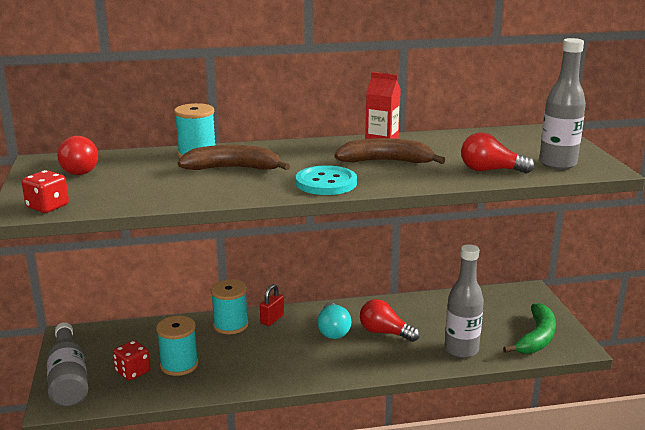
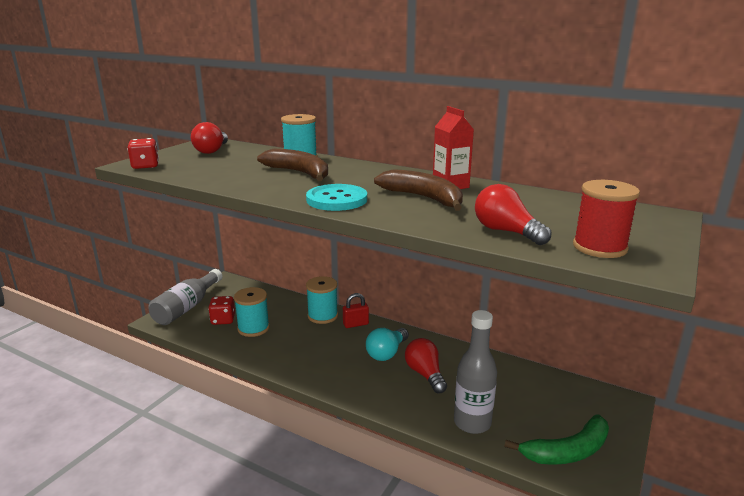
camera: 40 degrees right, 0 degrees up
(557, 164) = (599, 247): grey bottle -> red spool

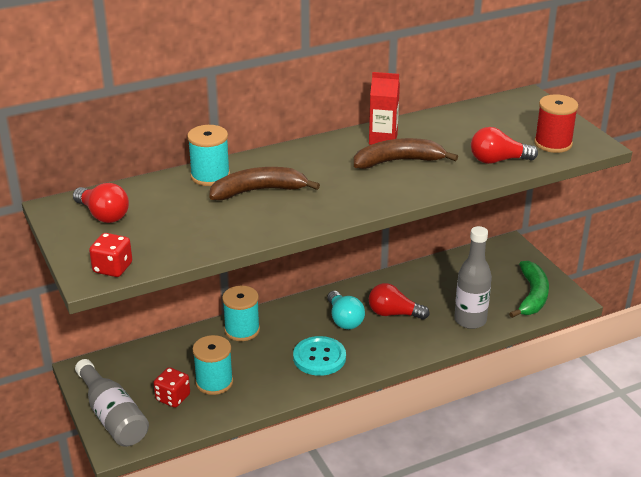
camera: 55 degrees left, 10 degrees up
(336, 200) = (358, 198): turquoise button -> turquoise button (319, 357)
(355, 324) = (280, 317): red padlock -> none

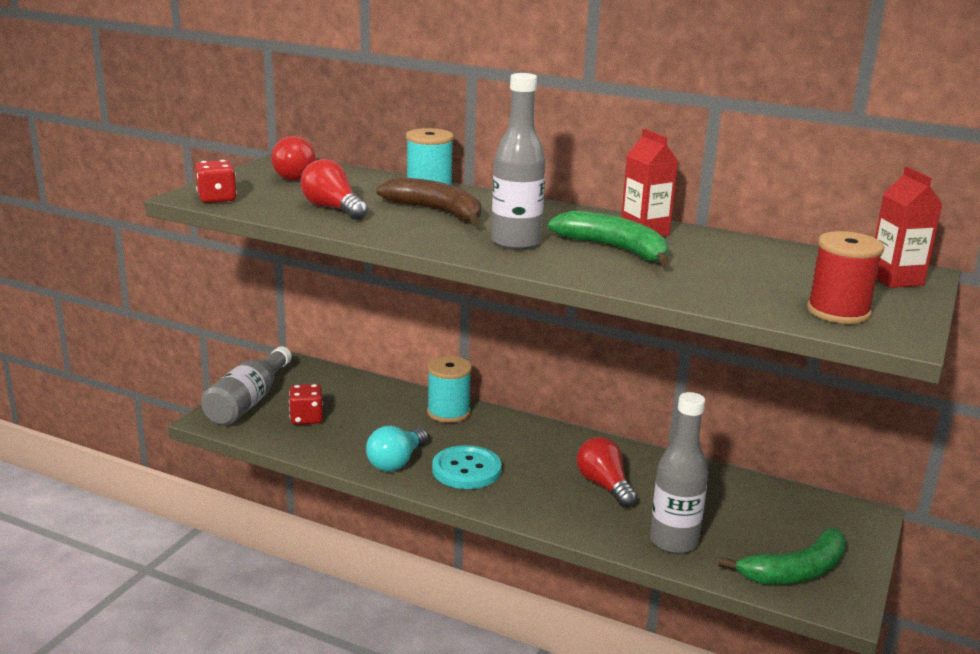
camera: 50 degrees right, 10 degrees down
(214, 382) = (354, 429): turquoise spool -> none
(344, 319) = (548, 460): turquoise light bulb -> turquoise light bulb (396, 462)
(351, 188) = (515, 243): none -> grey bottle
(398, 161) = (614, 249): brown banana -> green banana
(498, 160) = (726, 293): red light bulb -> red light bulb (333, 209)
(530, 107) = (895, 279): none -> red carton

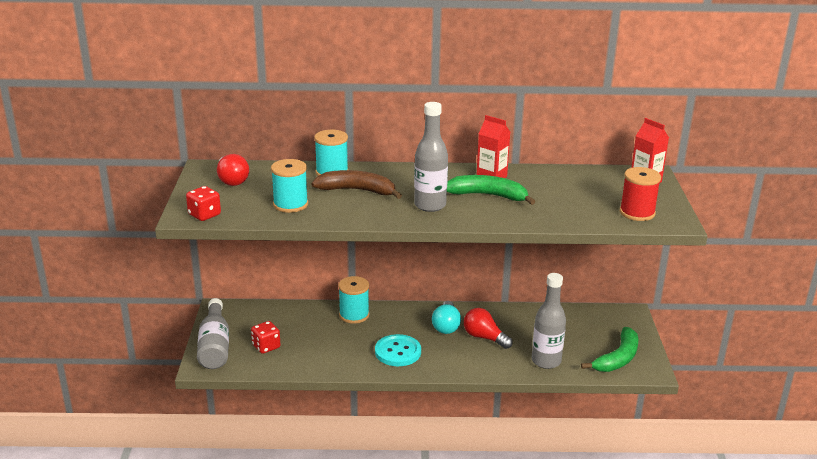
camera: 25 degrees left, 5 degrees up
(333, 209) = (290, 204): red light bulb -> turquoise spool
(396, 462) = (351, 360): turquoise light bulb -> turquoise light bulb (446, 326)

